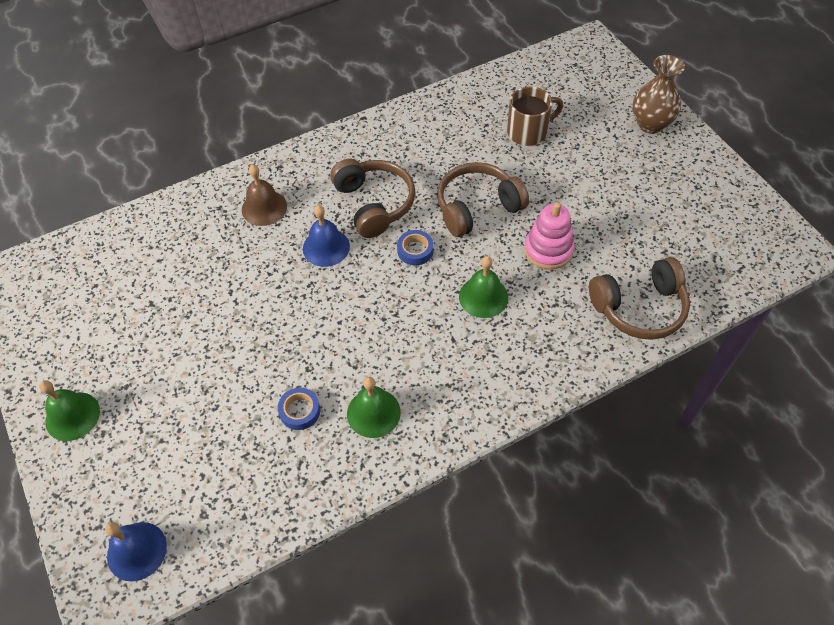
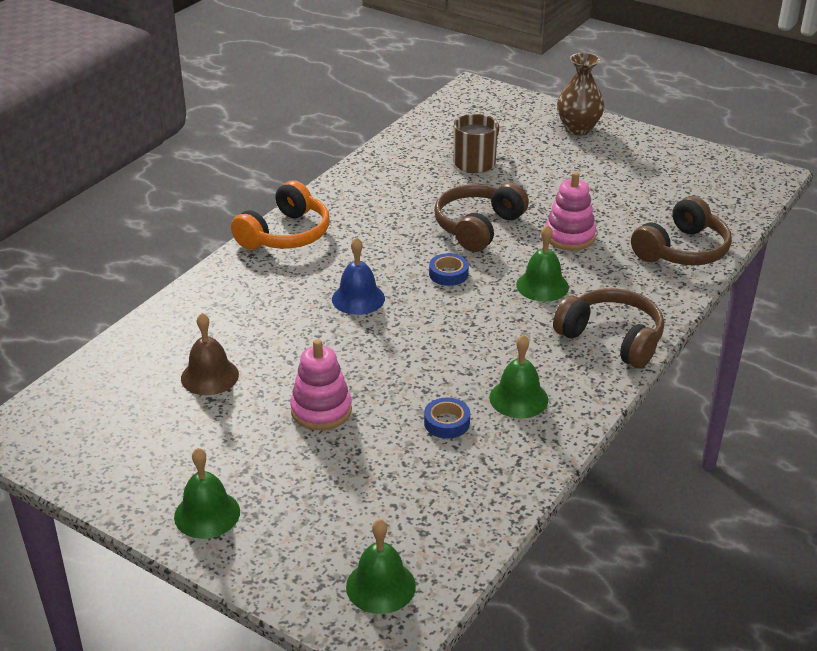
camera: 30 degrees left, 20 degrees down
(137, 551) = (380, 586): blue bell -> green bell
(218, 352) = (321, 410): none -> pink stacking toy
(264, 208) = (265, 289): brown bell -> brown bell (209, 376)
(319, 155) = (286, 234): none -> orange headphones
(374, 204) = (376, 253): brown headphones -> brown headphones (612, 338)

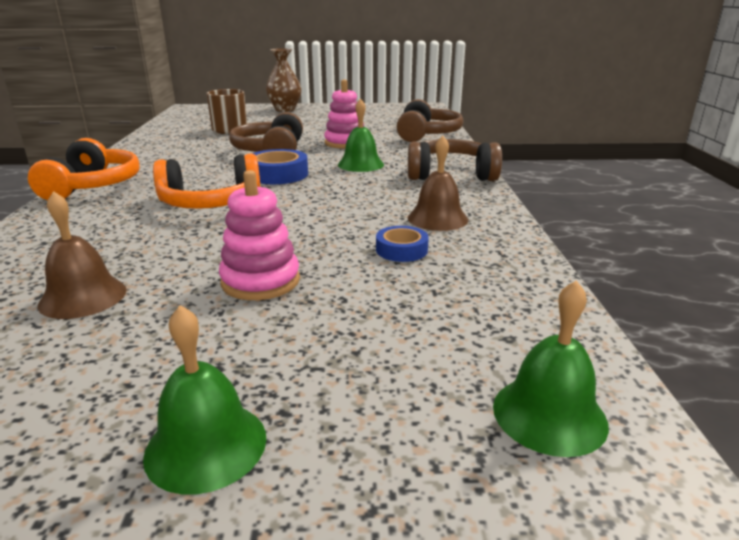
camera: 35 degrees left, 10 degrees down
(358, 298) = (211, 203): blue bell -> orange headphones
(448, 274) = (278, 174): blue tape -> blue tape, size x1.61
(518, 398) = (437, 218): green bell -> brown bell

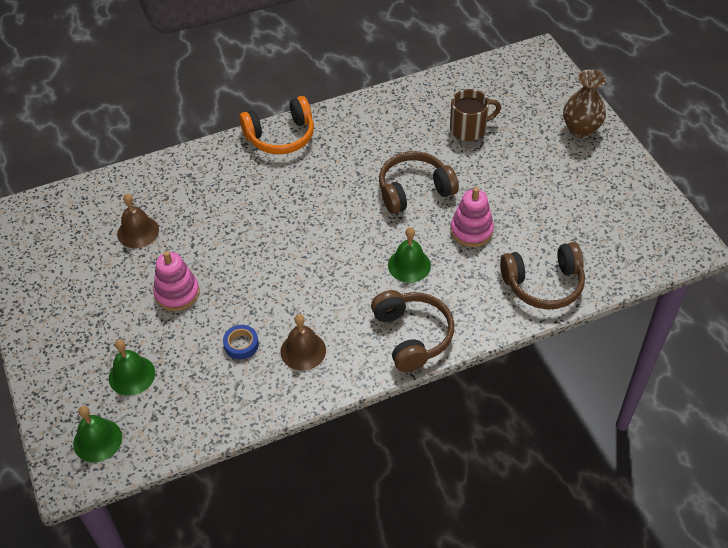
camera: 70 degrees right, 25 degrees up
(206, 445) = (52, 333): green bell -> green bell (131, 375)
(211, 203) = (278, 214): orange headphones -> none
(278, 174) = (355, 223): blue tape -> none

